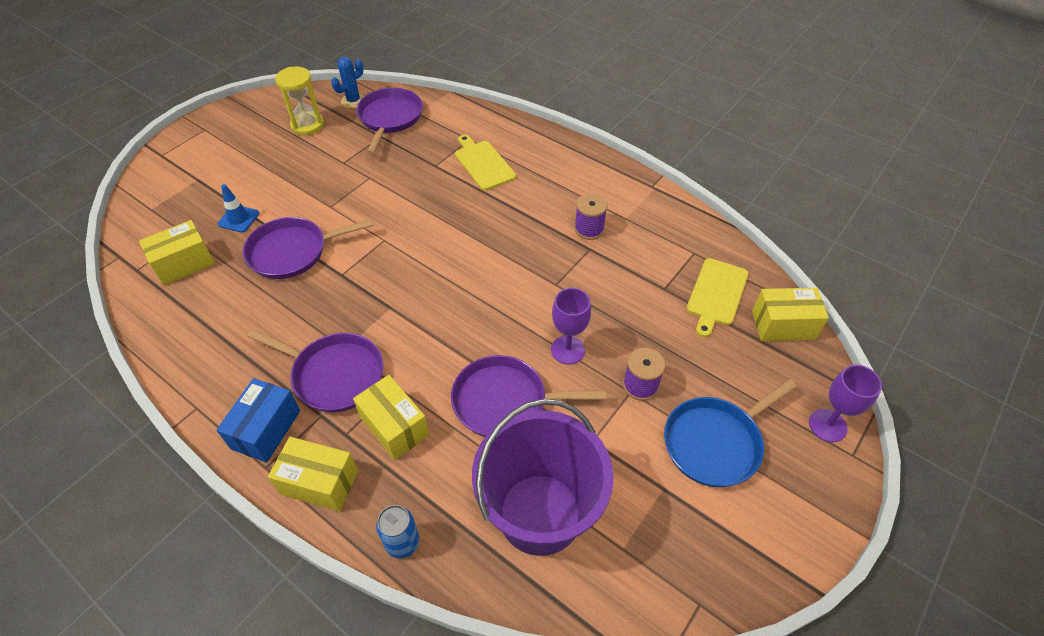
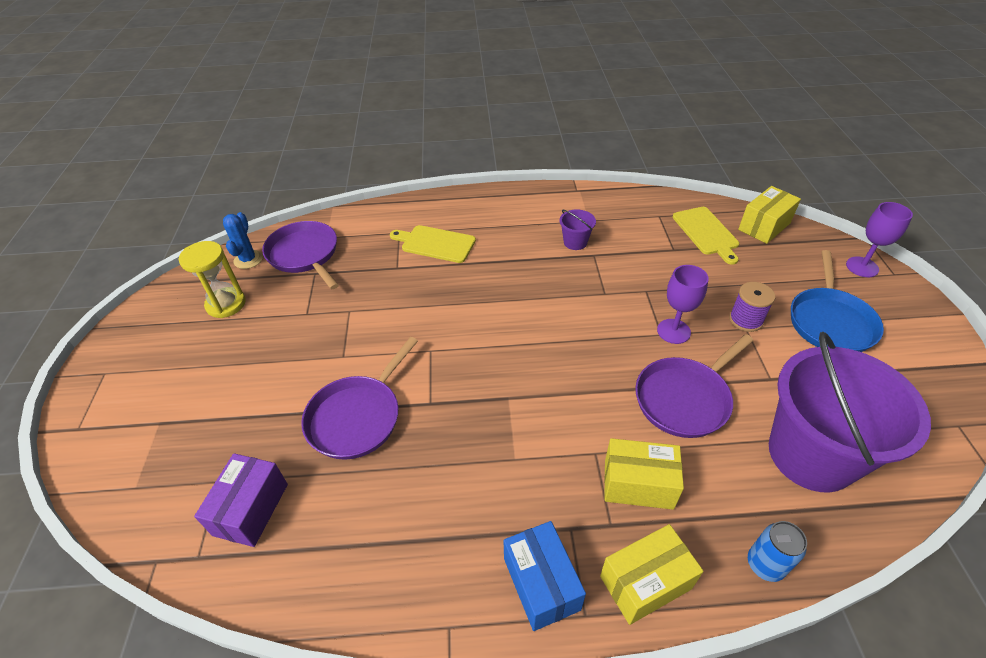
camera: 40 degrees left, 5 degrees down
(184, 263) = (251, 509): yellow box -> purple box
(238, 219) = (259, 427): blue traffic cone -> none
(334, 375) = (536, 486): purple pan -> none
(589, 229) = (575, 242): purple spool -> purple bucket

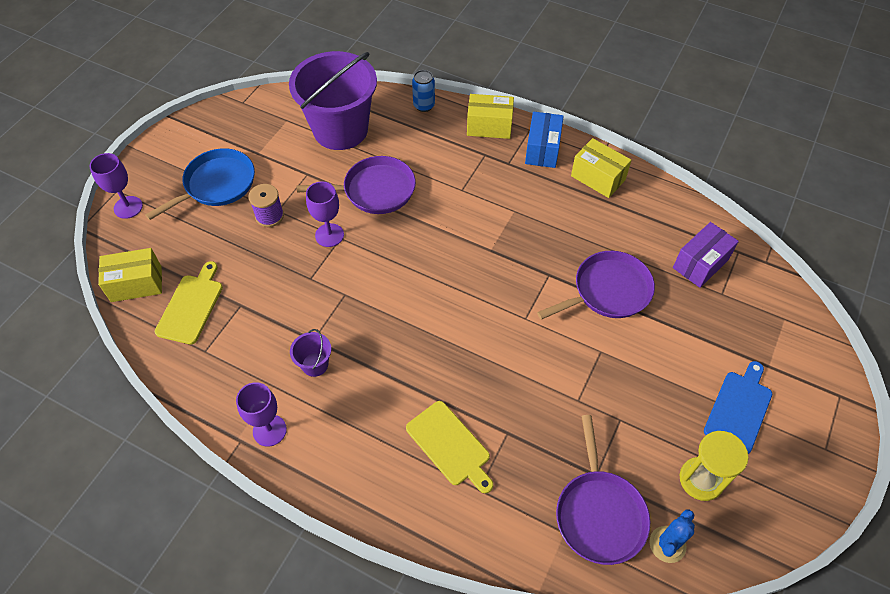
camera: 150 degrees left, 10 degrees up
(193, 368) = (739, 409): none -> blue cutting board
(564, 201) = (269, 430): none -> purple goblet
(638, 484) = (452, 163): yellow box -> yellow box (598, 178)

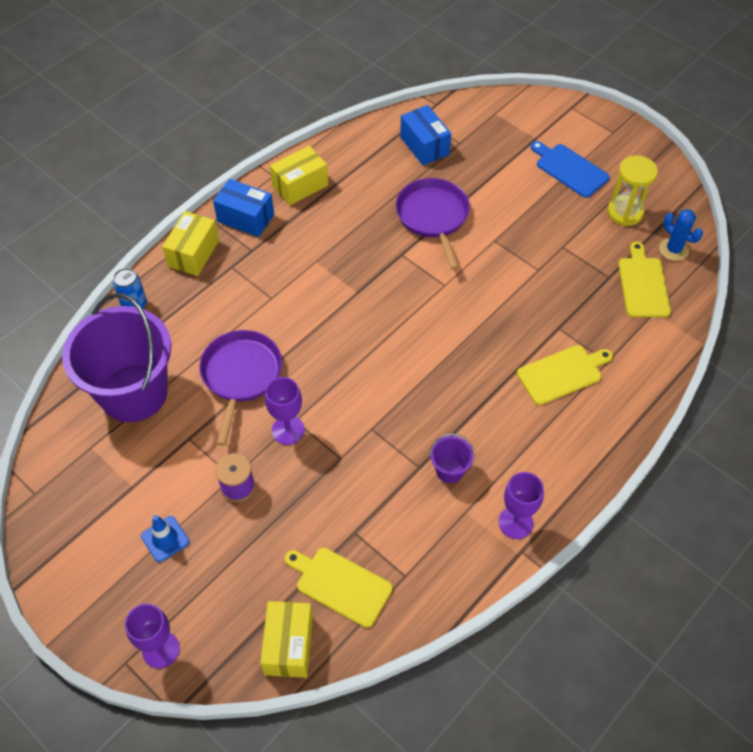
camera: 75 degrees left, 0 degrees up
(217, 184) = (165, 539): blue pan -> blue traffic cone
(599, 514) = (643, 284): purple pan -> yellow cutting board
(700, 264) = (424, 146): purple box -> blue box

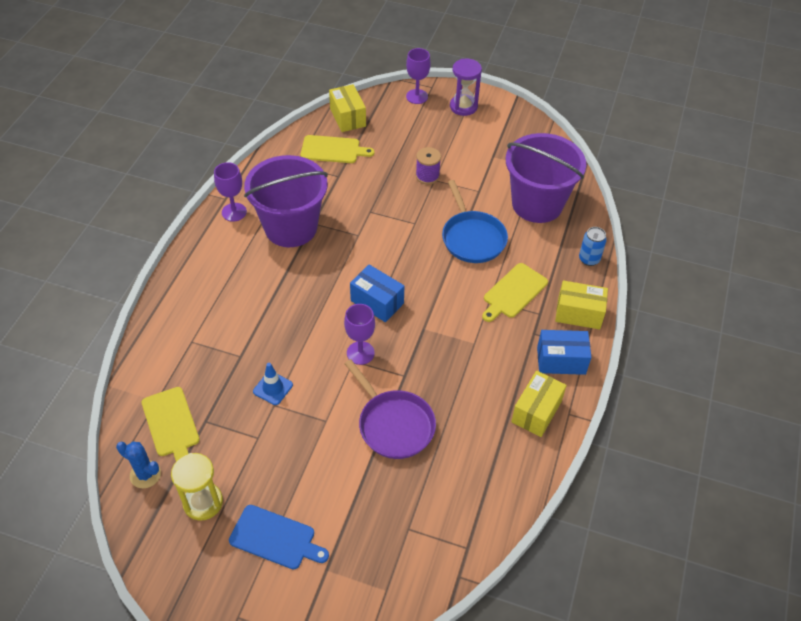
camera: 155 degrees right, 5 degrees down
(107, 598) = (463, 106): none -> purple hourglass
(165, 539) = (452, 139): blue traffic cone -> blue traffic cone (273, 388)
(193, 253) = (578, 313): yellow box -> yellow box turned 75 degrees counterclockwise
(241, 375) = (472, 238): purple pan -> blue pan
(288, 430) = (416, 216): purple goblet -> purple goblet (360, 353)
(424, 146) = (443, 509): blue box -> blue box (377, 302)
(449, 470) = (291, 227): purple bucket -> purple bucket, size x2.50
(562, 373) = (227, 319): yellow cutting board -> yellow cutting board (514, 292)

